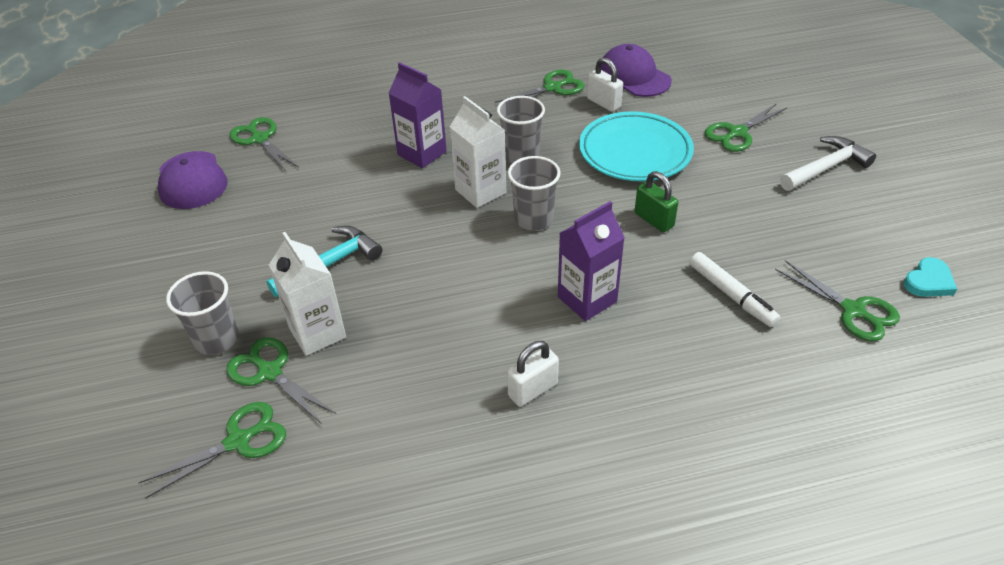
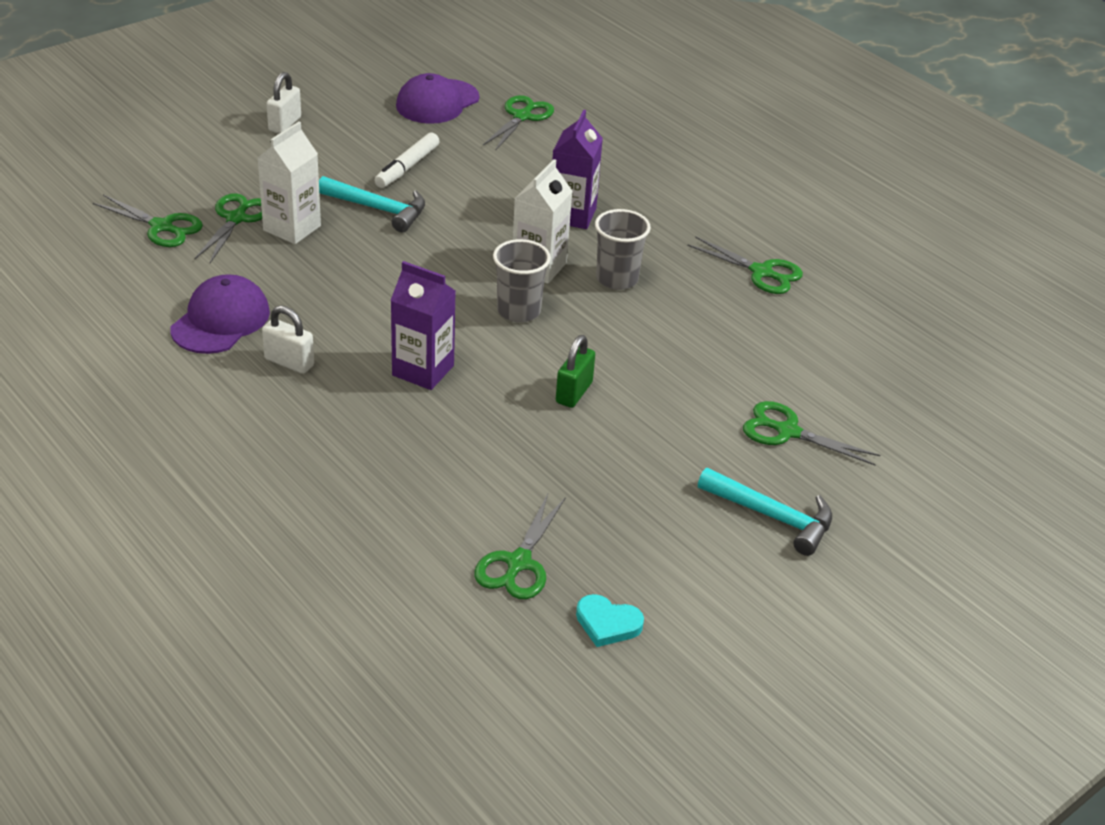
camera: 60 degrees right, 5 degrees down
(216, 339) = (257, 181): grey cup -> none
(603, 103) = (763, 316): white padlock -> white padlock (285, 124)
(633, 76) = (840, 328): purple cap -> purple cap (220, 320)
(635, 152) = (685, 357): turquoise plate -> none
(731, 295) = (488, 467): white marker -> white marker (407, 167)
(826, 167) = (773, 517): white hammer -> turquoise hammer

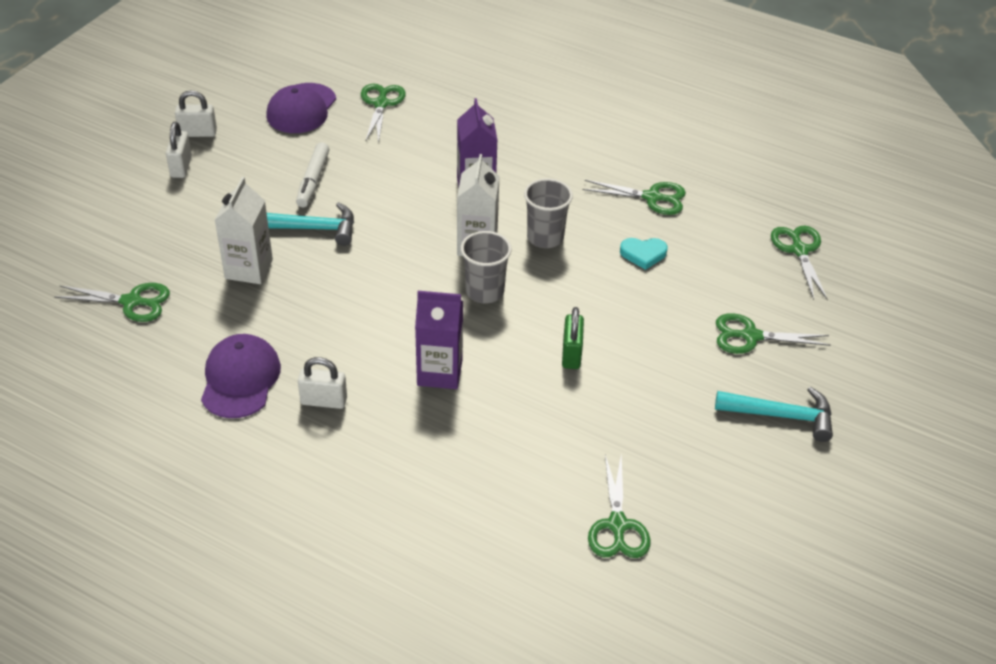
camera: 20 degrees left, 5 degrees up
(236, 219) = (194, 274): green scissors -> green scissors (799, 250)
(320, 99) = (198, 133): none -> white padlock
(607, 623) = (715, 554): turquoise heart -> turquoise heart (643, 254)

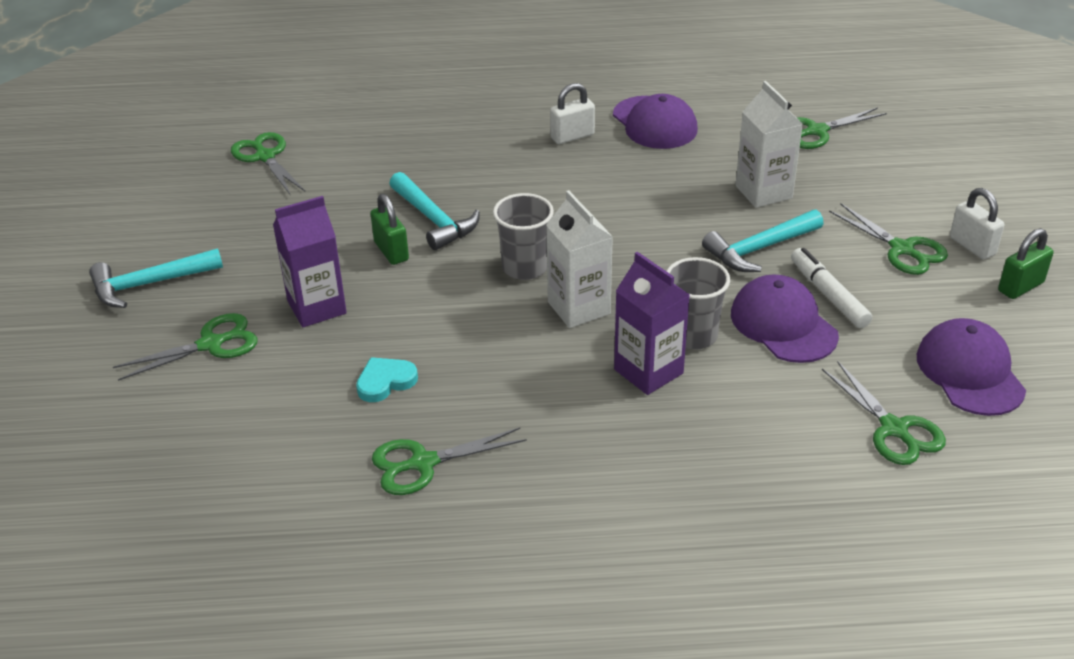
camera: 150 degrees right, 5 degrees down
(198, 133) = (1020, 287): white padlock -> green padlock
(364, 177) = (783, 324): none -> purple cap
(439, 373) = (499, 190): purple carton -> purple carton (317, 307)
(516, 368) = (434, 220): none -> turquoise hammer
(545, 237) = (513, 349): grey cup -> grey cup (692, 335)
(799, 250) = (186, 477): green scissors -> green scissors (902, 249)

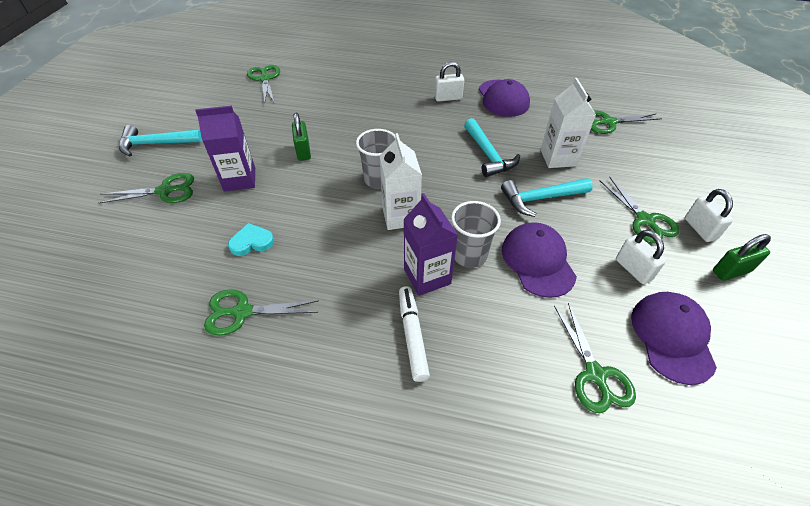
camera: 15 degrees right, 10 degrees up
(434, 220) = (339, 136): turquoise hammer -> turquoise hammer (488, 155)
(828, 295) = (579, 245): white marker -> white marker (412, 335)
(904, 309) = (633, 269): none -> white padlock

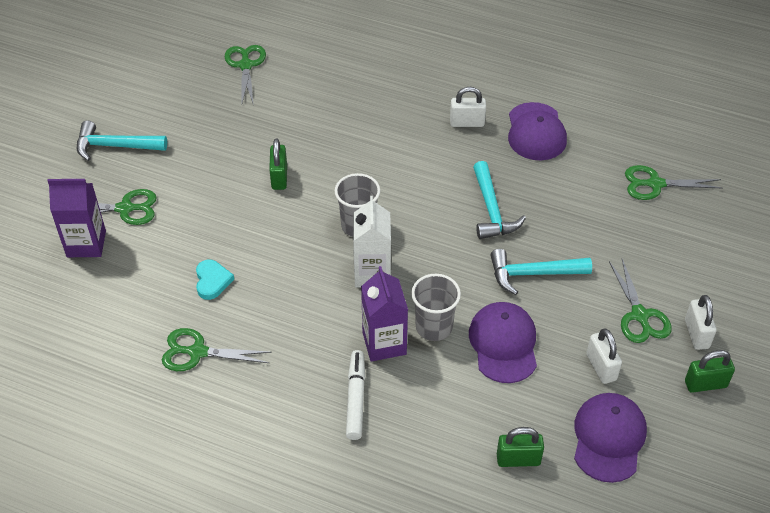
camera: 10 degrees right, 0 degrees up
(240, 179) = (205, 205): purple carton -> purple carton (86, 244)
(252, 242) = (212, 281): turquoise heart -> turquoise heart turned 90 degrees clockwise
(558, 158) = (573, 225): white carton -> none
(595, 374) = (518, 459): green scissors -> green padlock

